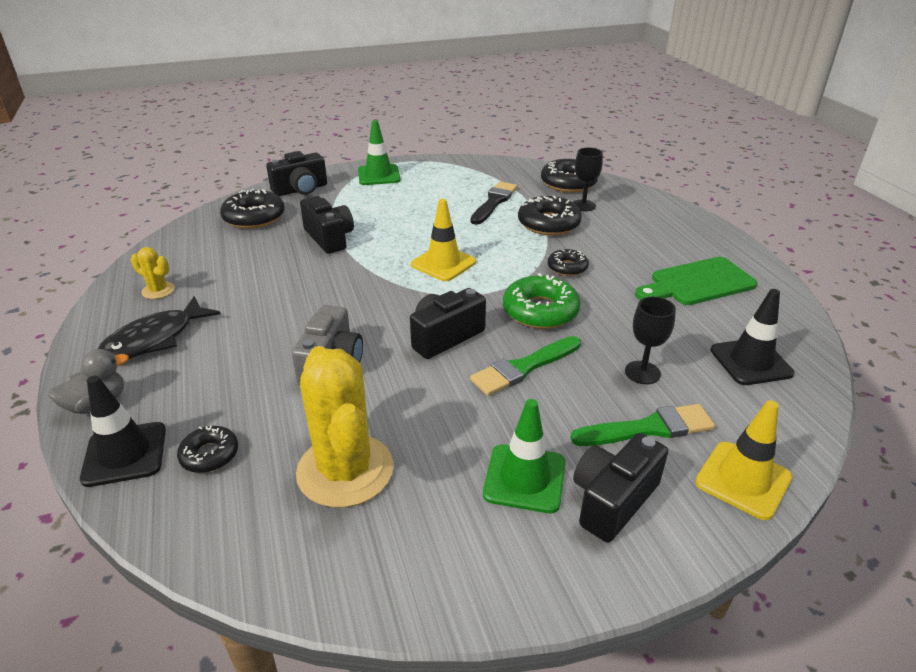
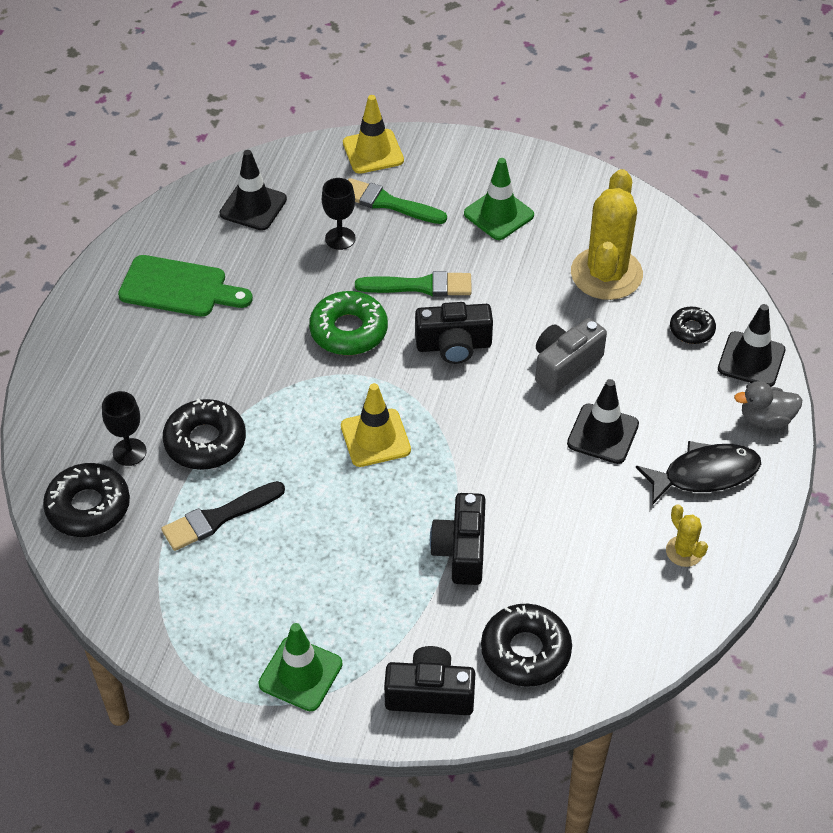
camera: 145 degrees left, 15 degrees up
(264, 331) = (603, 434): none -> black traffic cone
(567, 267) = (265, 367): black donut -> none
(613, 500) = (460, 179): black camera -> none

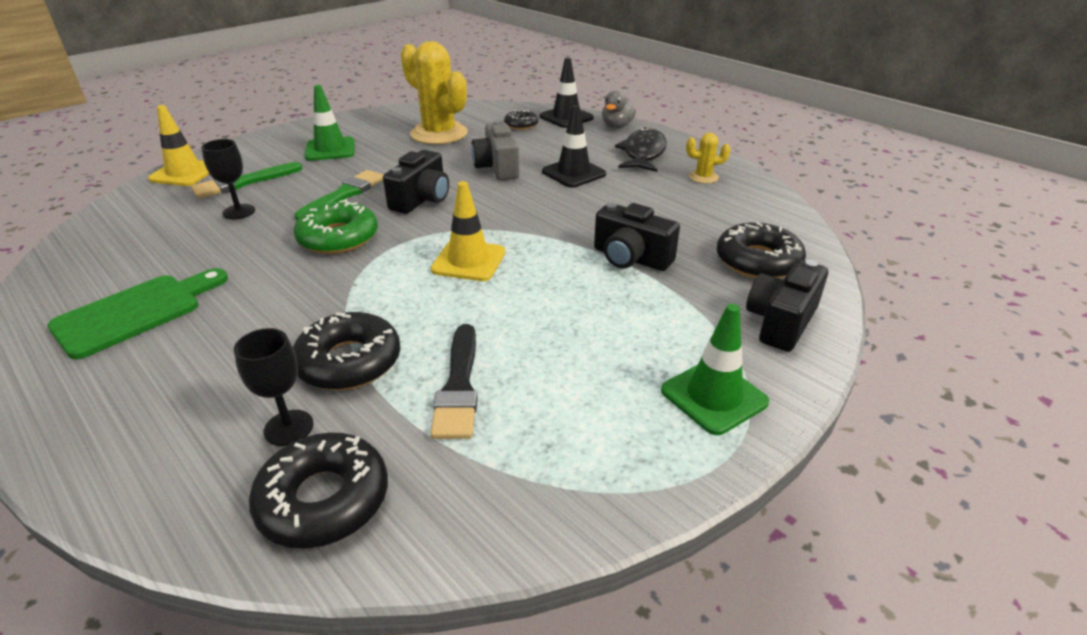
camera: 60 degrees left, 15 degrees down
(253, 206) = (127, 240): black traffic cone -> none

